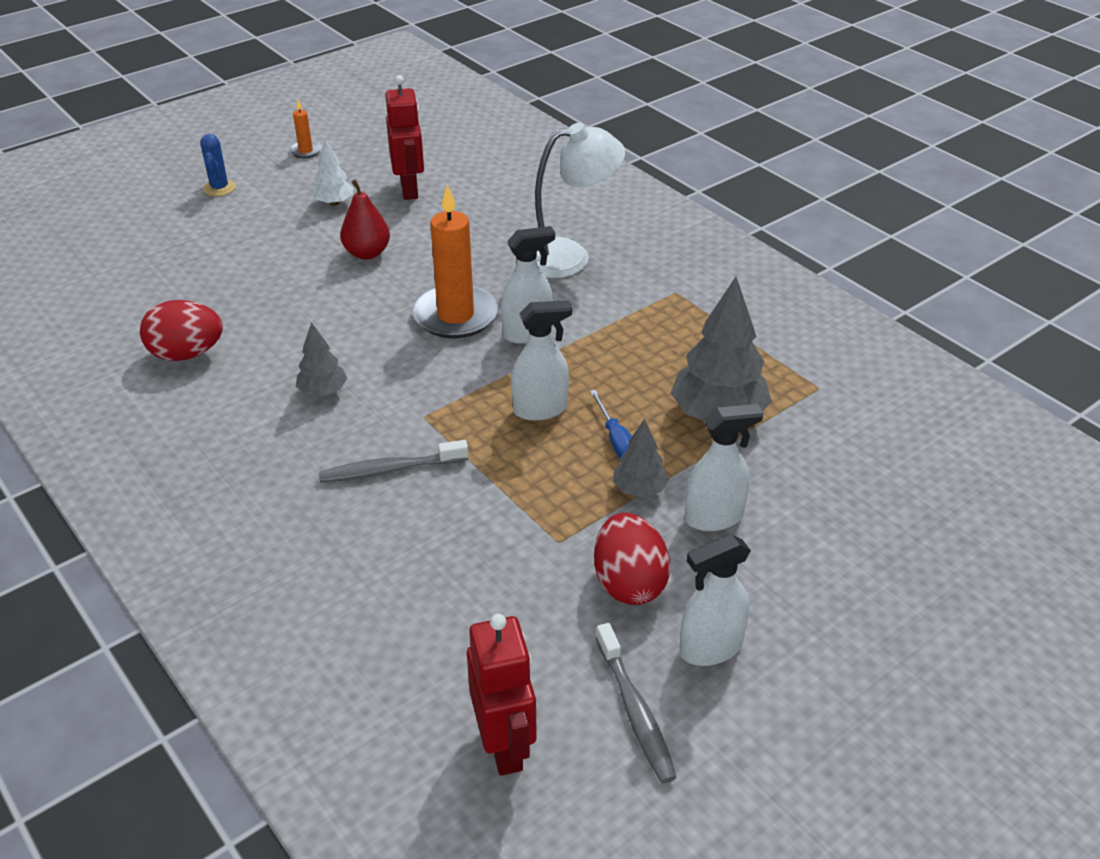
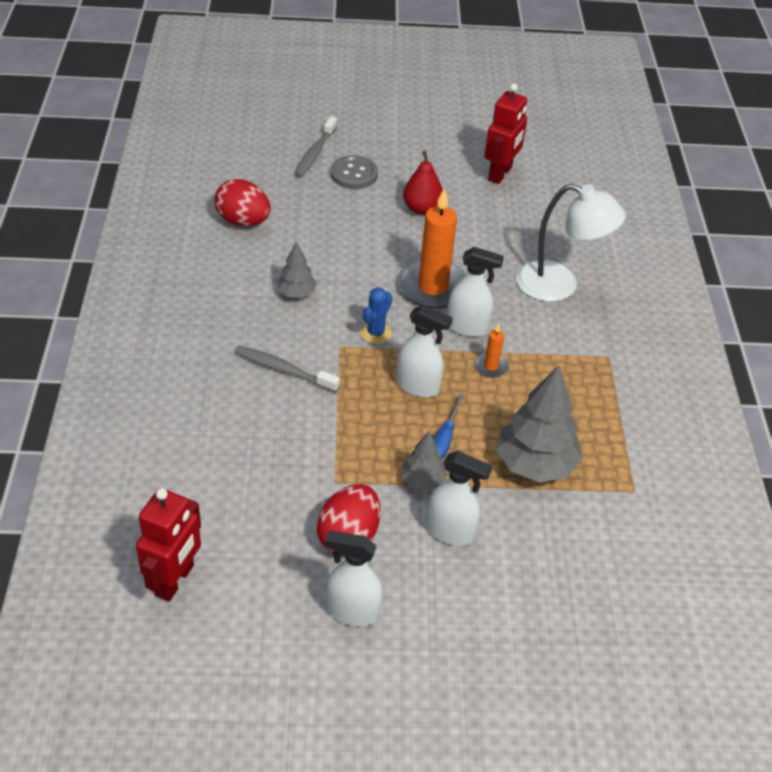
camera: 35 degrees right, 5 degrees up
(219, 188) = (375, 110): blue cactus -> blue cactus (375, 333)
(262, 254) = (354, 174): none -> grey button
(306, 151) = (459, 108): orange candle -> orange candle (491, 366)
(334, 203) = (438, 159): white tree -> none
(635, 711) = (266, 615): grey toothbrush -> grey toothbrush (315, 153)

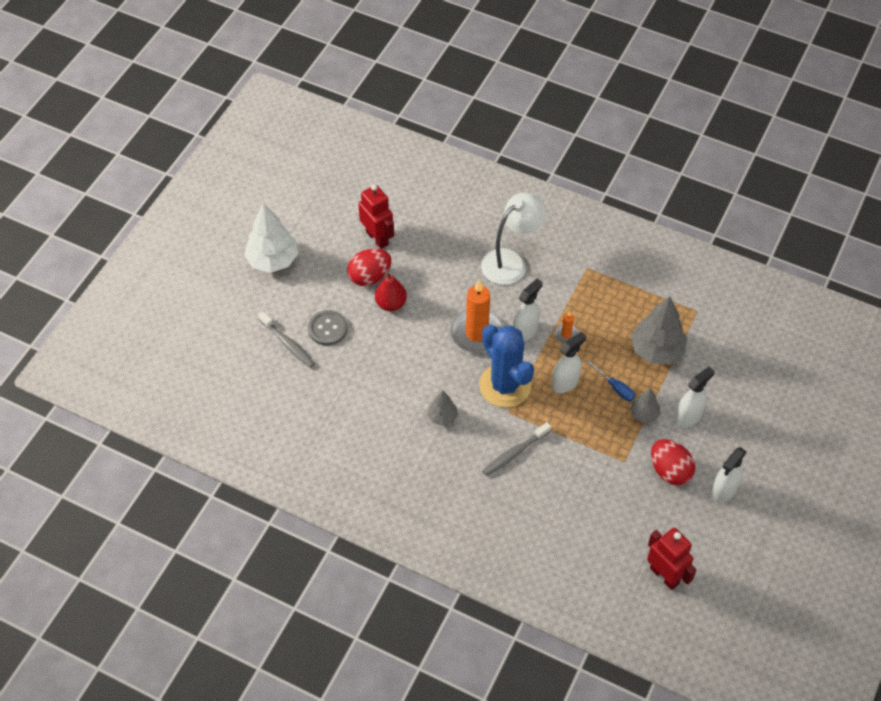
camera: 60 degrees left, 10 degrees up
(243, 221) = (346, 421): red egg -> red egg (369, 277)
(375, 333) = (505, 386): blue cactus -> blue cactus, size x2.23
(411, 113) = (273, 260): none -> white tree

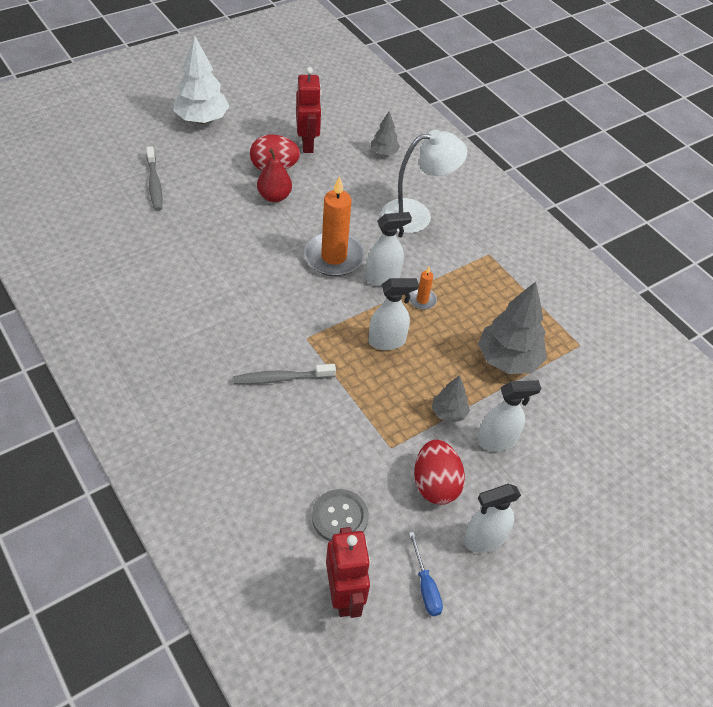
camera: 25 degrees right, 5 degrees down
(327, 329) = (200, 189): grey button -> grey button (339, 517)
(442, 417) = (238, 310): grey tree -> grey tree (384, 153)
(505, 386) = (323, 314): blue cactus -> none
(615, 387) = (436, 372): blue screwdriver -> blue screwdriver (425, 586)

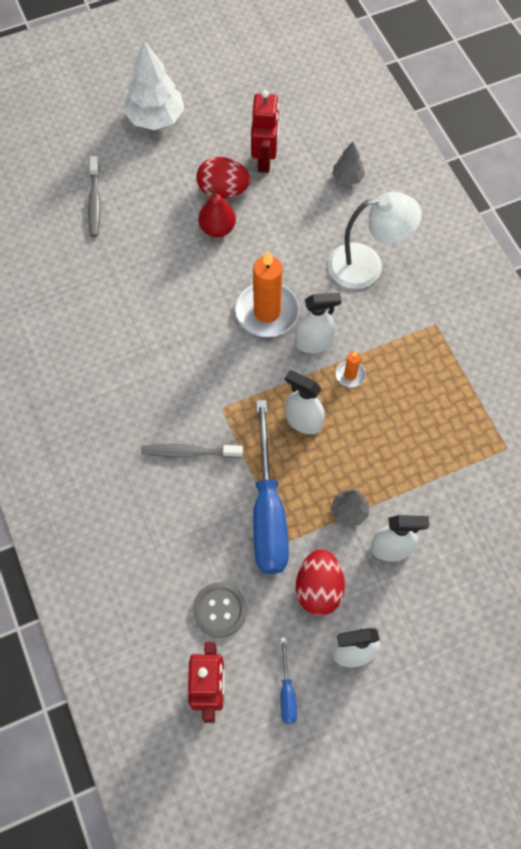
camera: 15 degrees right, 15 degrees up
(369, 421) = (268, 511): none -> blue screwdriver
(387, 341) = (303, 421): white spray bottle -> white spray bottle turned 150 degrees counterclockwise
(508, 359) = (425, 457): grey tree -> none

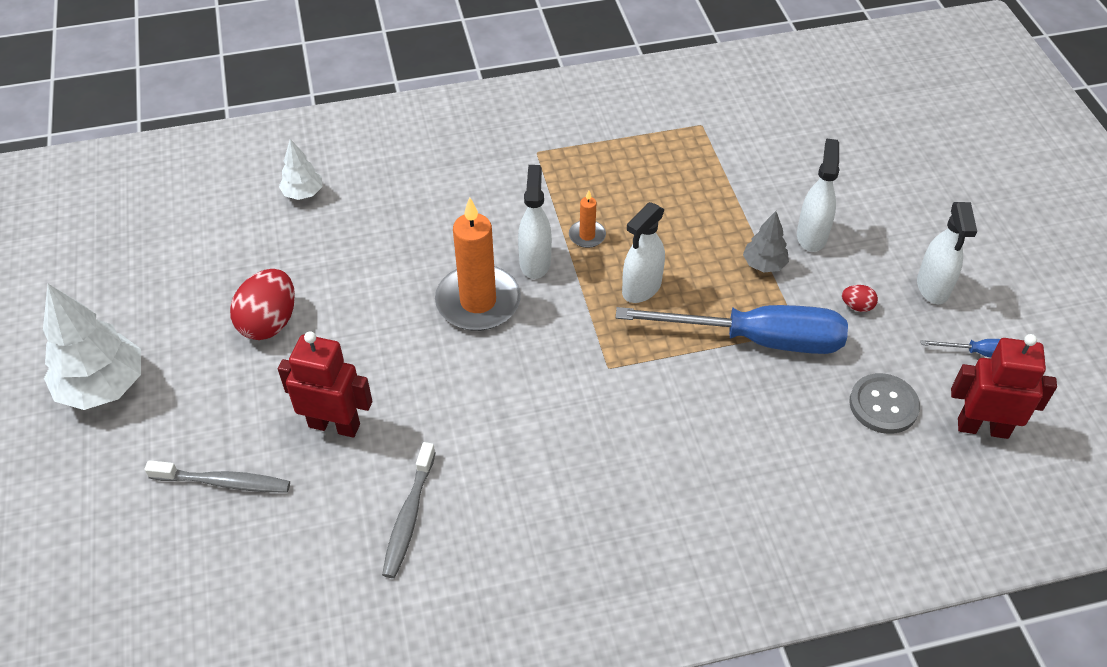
camera: 80 degrees left, 15 degrees down
(189, 452) = (667, 411): grey toothbrush -> grey toothbrush (409, 517)
(217, 228) = (329, 337): red pear -> none
(265, 160) = (237, 270): red robot -> red robot (334, 425)
(318, 588) = (857, 306): red egg -> red egg, size x0.46
(347, 178) = (303, 193): grey tree -> white tree
(367, 266) = (440, 196): white lamp -> none

